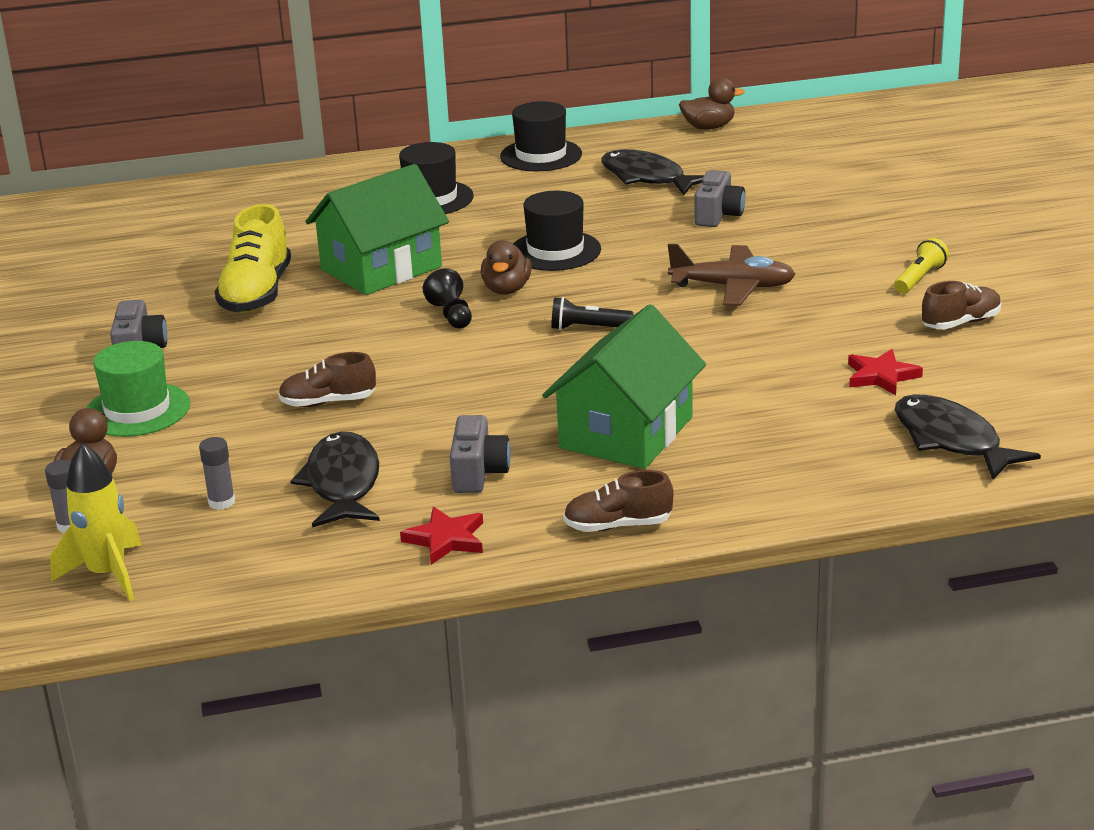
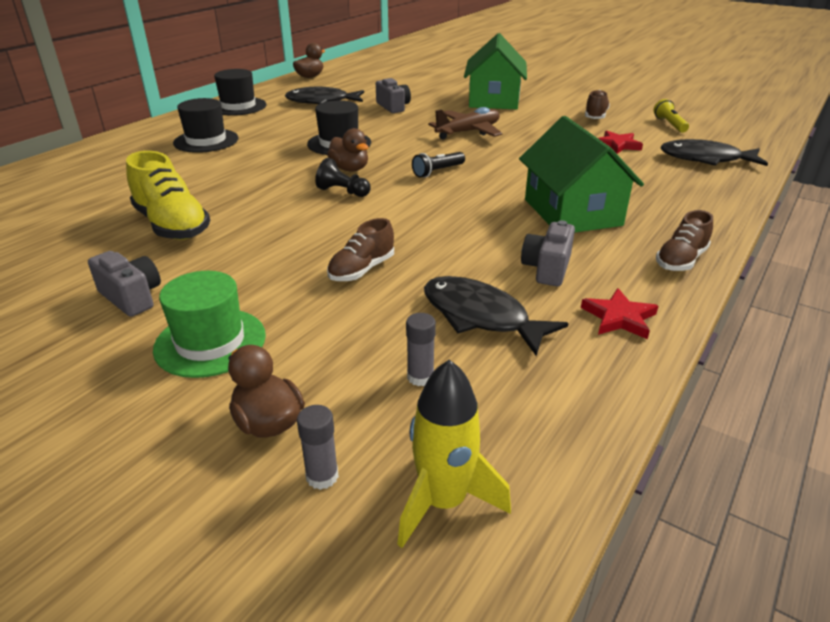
camera: 45 degrees left, 5 degrees up
(381, 268) = (243, 183): green house -> green house (494, 100)
(478, 473) = (547, 268): grey camera -> grey camera turned 120 degrees counterclockwise
(919, 279) = (540, 106): yellow flashlight -> yellow flashlight (669, 124)

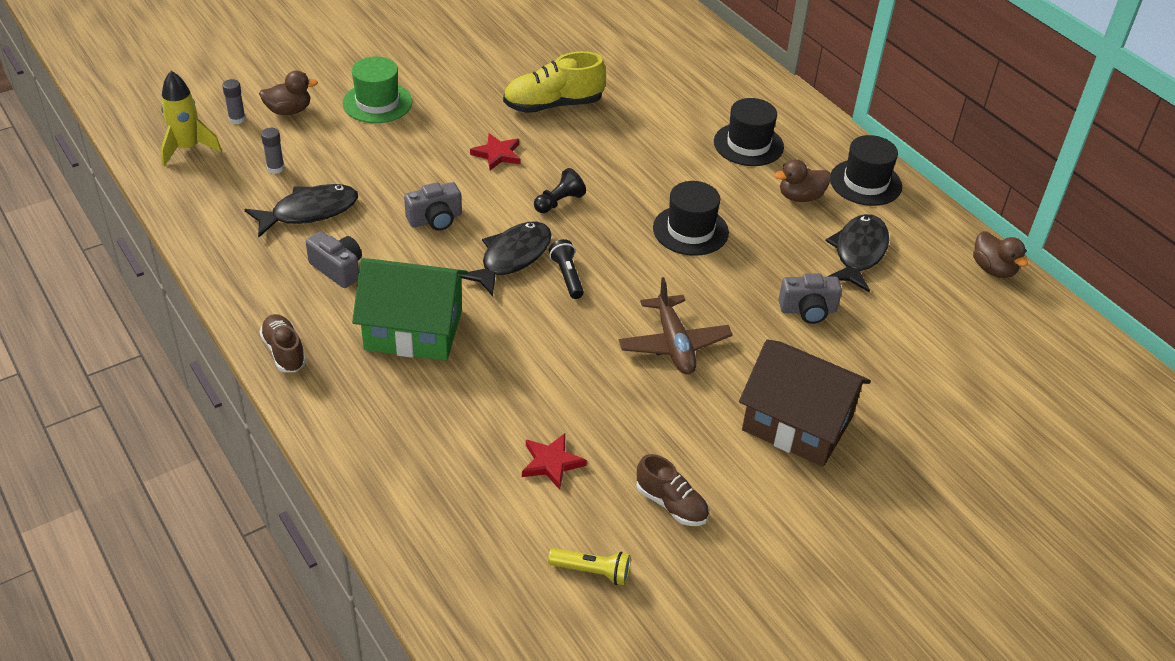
camera: 110 degrees right, 10 degrees up
(132, 297) = (454, 80): grey camera -> grey camera (435, 219)
(350, 169) = (612, 220): brown duck -> brown duck (800, 197)
(362, 270) = (412, 178): brown shoe -> none
(494, 100) = (797, 423): green house -> brown house
(619, 317) = (251, 274): red star -> red star (497, 154)
(705, 159) = (456, 523): black fish -> black fish (512, 258)

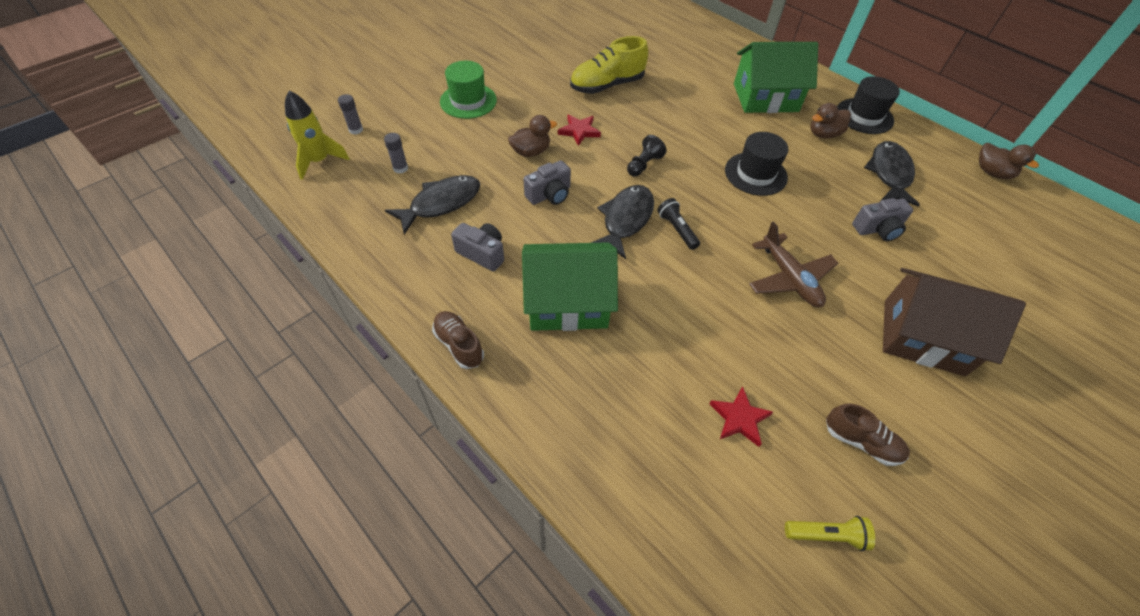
camera: 10 degrees left, 10 degrees up
(289, 111) = (397, 117): brown duck -> brown duck (531, 152)
(748, 144) = (765, 97): black hat -> green house

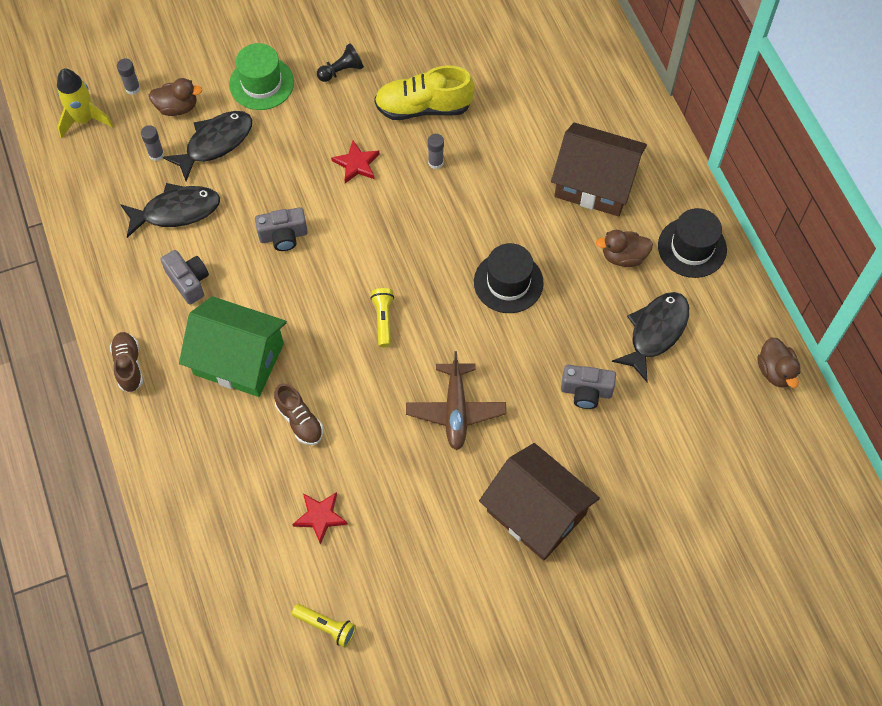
camera: 25 degrees right, 10 degrees up
(531, 152) = (292, 175): brown duck -> brown duck (177, 107)
(625, 220) = (340, 291): black fish -> black fish (215, 143)
(640, 115) = (435, 162): none -> grey glue stick
(643, 165) = (398, 231): black pawn -> black pawn (341, 71)
(677, 229) = (383, 320): black flashlight -> yellow flashlight
(765, 97) = (595, 183): green house -> brown house
(861, 442) = (406, 574): brown shoe -> brown shoe (299, 420)

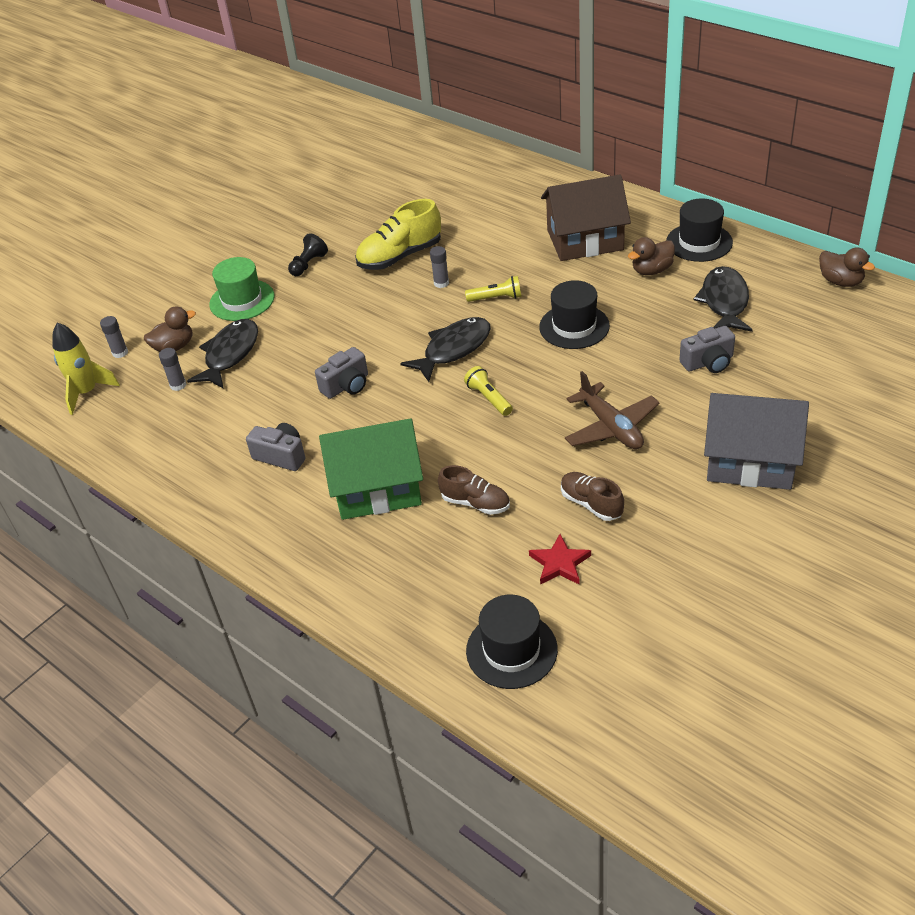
camera: 25 degrees left, 20 degrees down
(128, 366) = (270, 544): brown shoe -> brown shoe (591, 504)
(176, 211) = (229, 414): black fish -> black fish (453, 349)
(233, 570) = (511, 650): none -> black hat
(326, 626) = (644, 645): yellow flashlight -> yellow flashlight (496, 298)
(356, 164) = (372, 313): red star -> none
(536, 512) = (750, 460): brown house -> grey house

